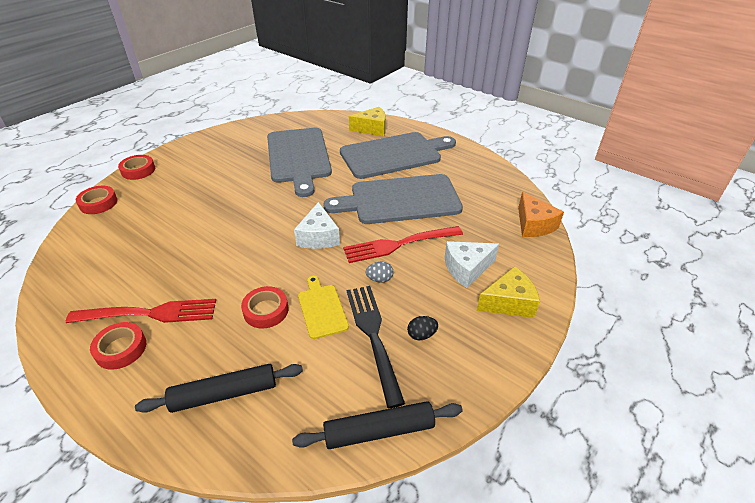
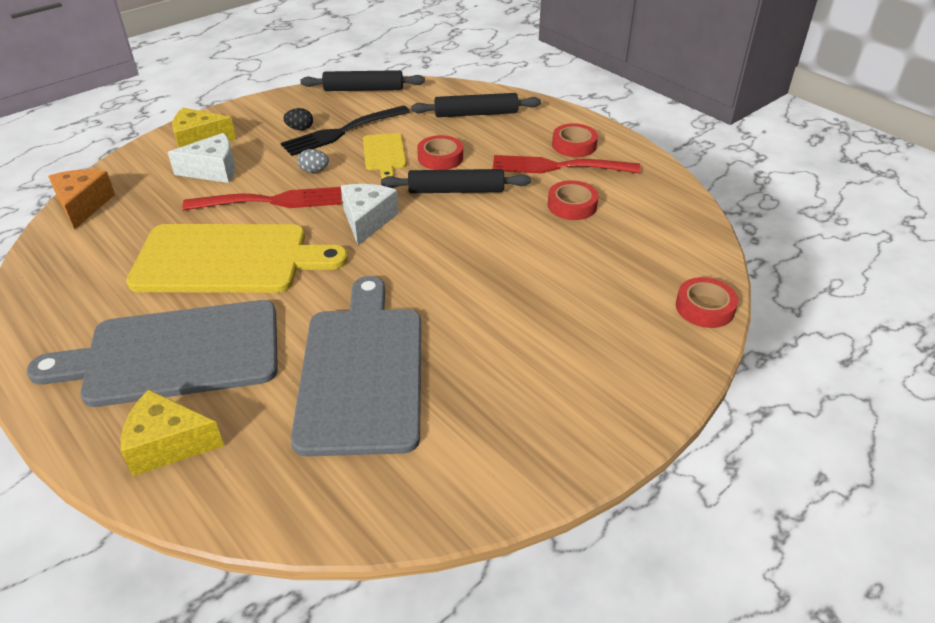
camera: 170 degrees left, 0 degrees up
(138, 170) = (676, 375): red tape -> red tape (572, 205)
(251, 273) = (456, 190): none -> black rolling pin
(374, 337) = (343, 131): black fork -> black fork turned 60 degrees clockwise
(400, 200) = (228, 259): grey cutting board -> yellow cutting board

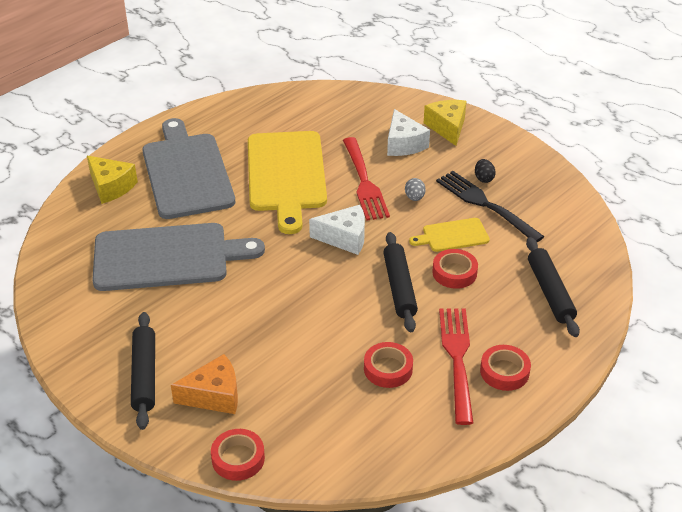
camera: 85 degrees right, 0 degrees up
(83, 205) = (344, 95): orange cheese -> orange cheese (214, 395)
(168, 444) = (111, 187): yellow cheese -> yellow cheese turned 135 degrees clockwise
(363, 89) = (575, 207): black rolling pin -> black rolling pin (144, 375)

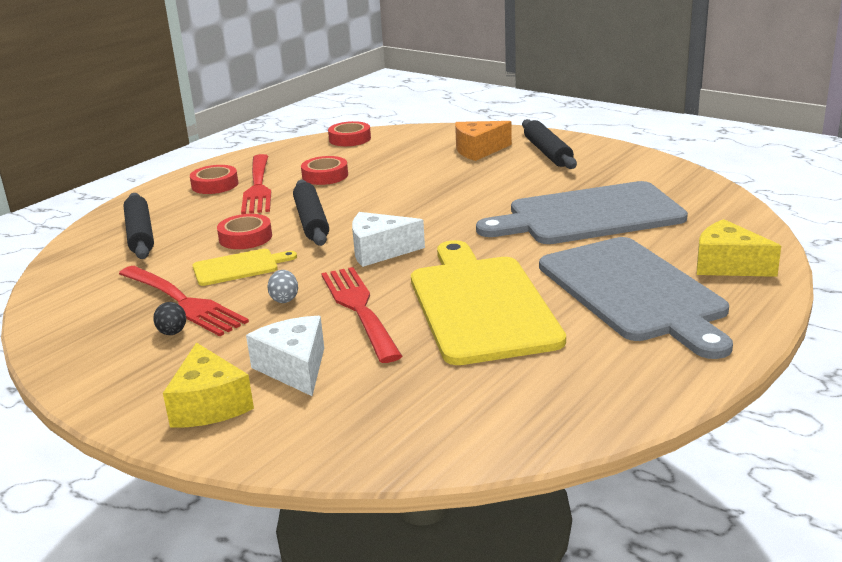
camera: 175 degrees right, 15 degrees down
(238, 458) = (443, 131): red tape -> red tape (350, 139)
(486, 205) = (182, 302): black fork -> red fork

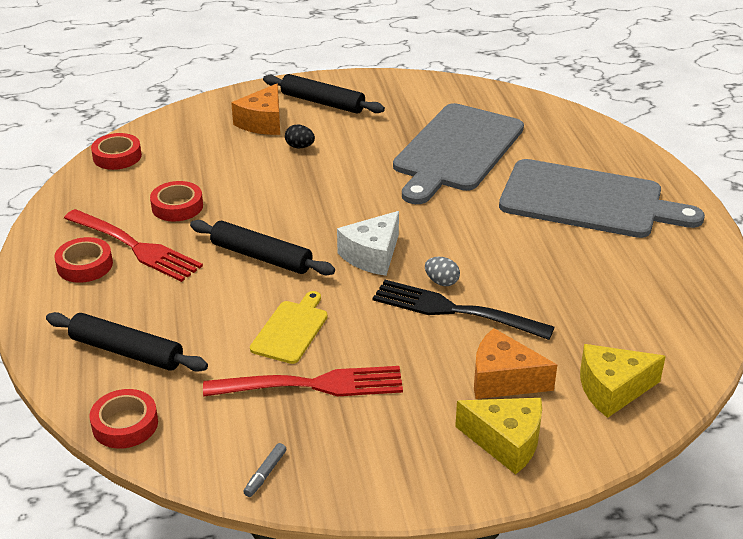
camera: 50 degrees left, 10 degrees up
(59, 331) = (265, 474): none -> grey marker
(172, 333) = (362, 413): black egg -> black egg (300, 147)
(245, 237) = (236, 301): red tape -> red tape (125, 424)
(284, 299) = (386, 334): grey egg -> grey egg (441, 282)
(294, 368) = (503, 379): white cheese -> orange cheese
(360, 310) = (456, 310): red fork -> black fork
(480, 305) = (522, 261): yellow cutting board -> none
(727, 265) = (601, 153): yellow cheese -> yellow cheese (612, 389)

